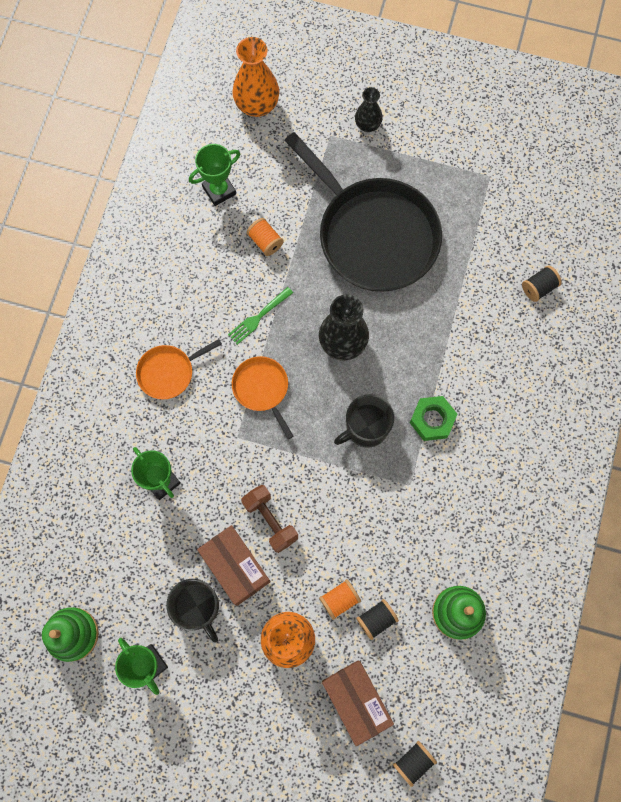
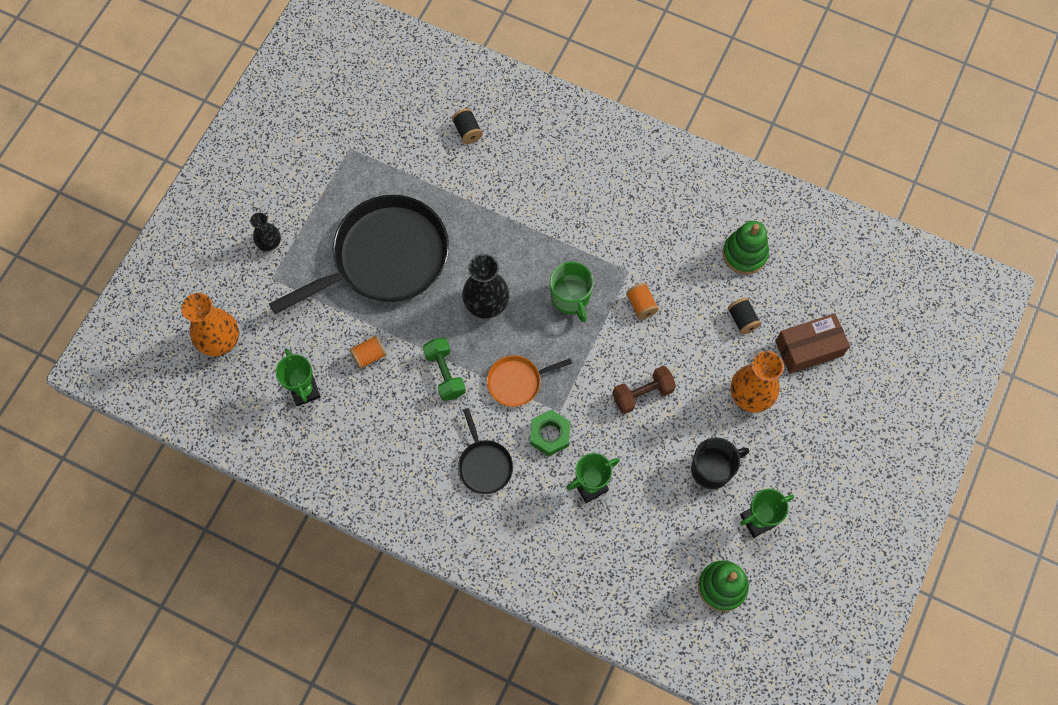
camera: 80 degrees left, 5 degrees down
(168, 372) = (484, 465): orange pan -> black pan
(235, 567) = (680, 431): brown box -> none
(259, 316) = (445, 373): green fork -> green dumbbell
(339, 600) = (721, 347): orange spool -> orange spool (641, 305)
(366, 428) = (571, 298): black mug -> green mug
(413, 761) = (862, 312): black spool -> none
(432, 420) = (573, 242): green nut -> green nut (550, 435)

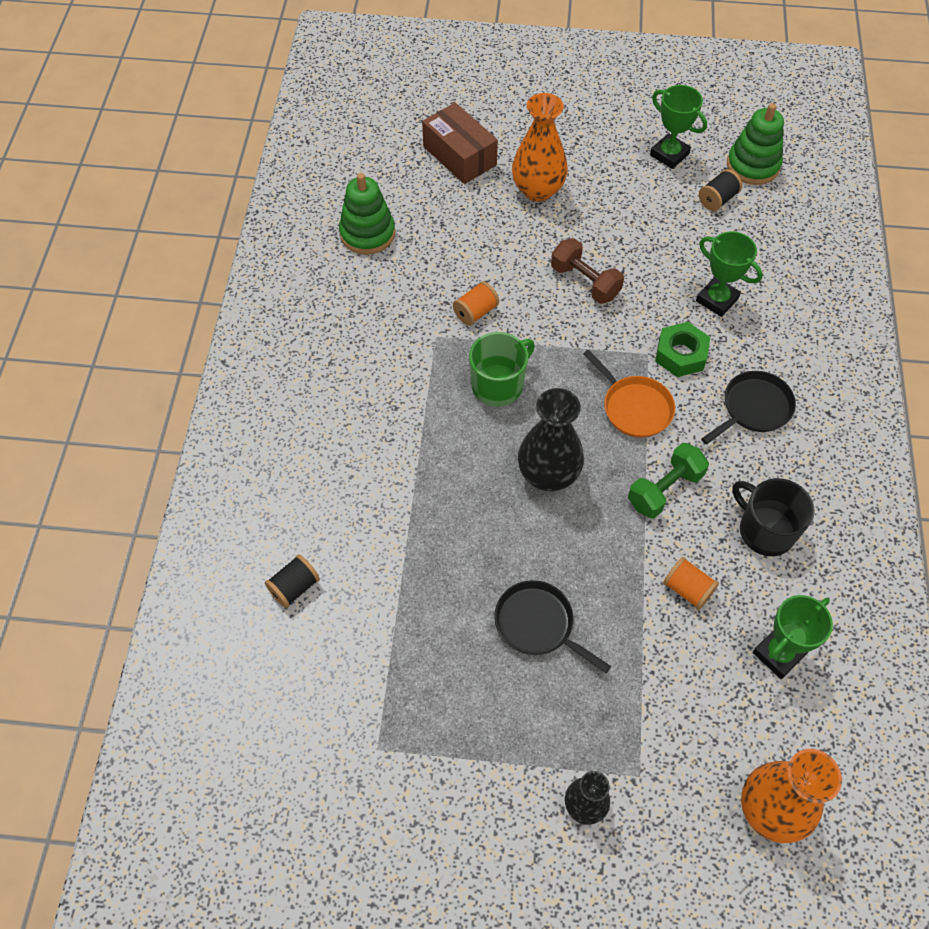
camera: 110 degrees left, 10 degrees down
(385, 258) = (537, 624): black pan -> black pan, size x0.45
(712, 469) = (637, 202): black mug -> black mug (765, 530)
(742, 320) = (452, 217): black spool -> black spool (717, 199)

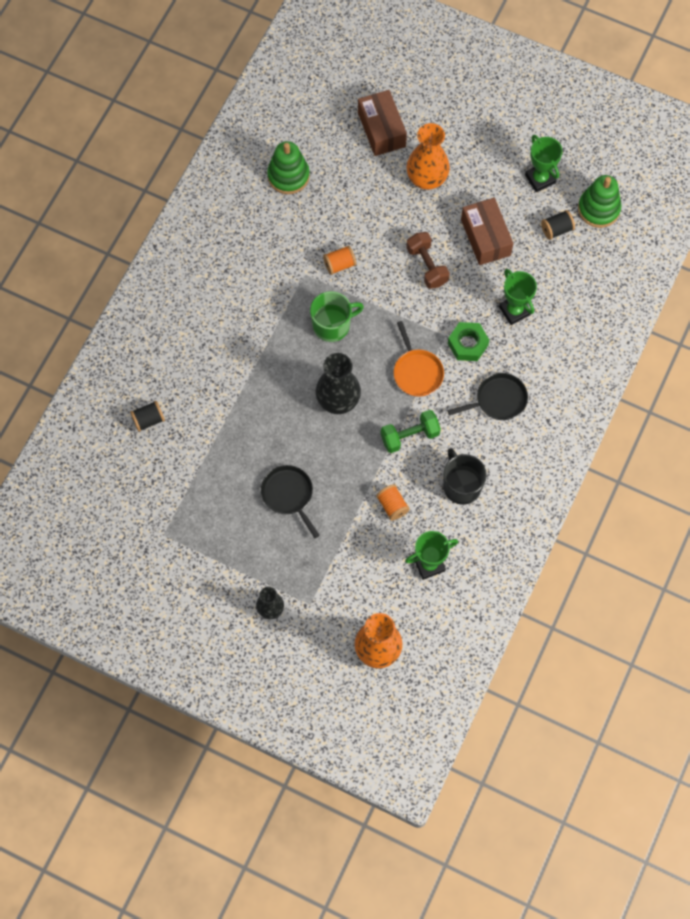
camera: 20 degrees right, 10 degrees up
(639, 231) = (485, 237): none -> brown box

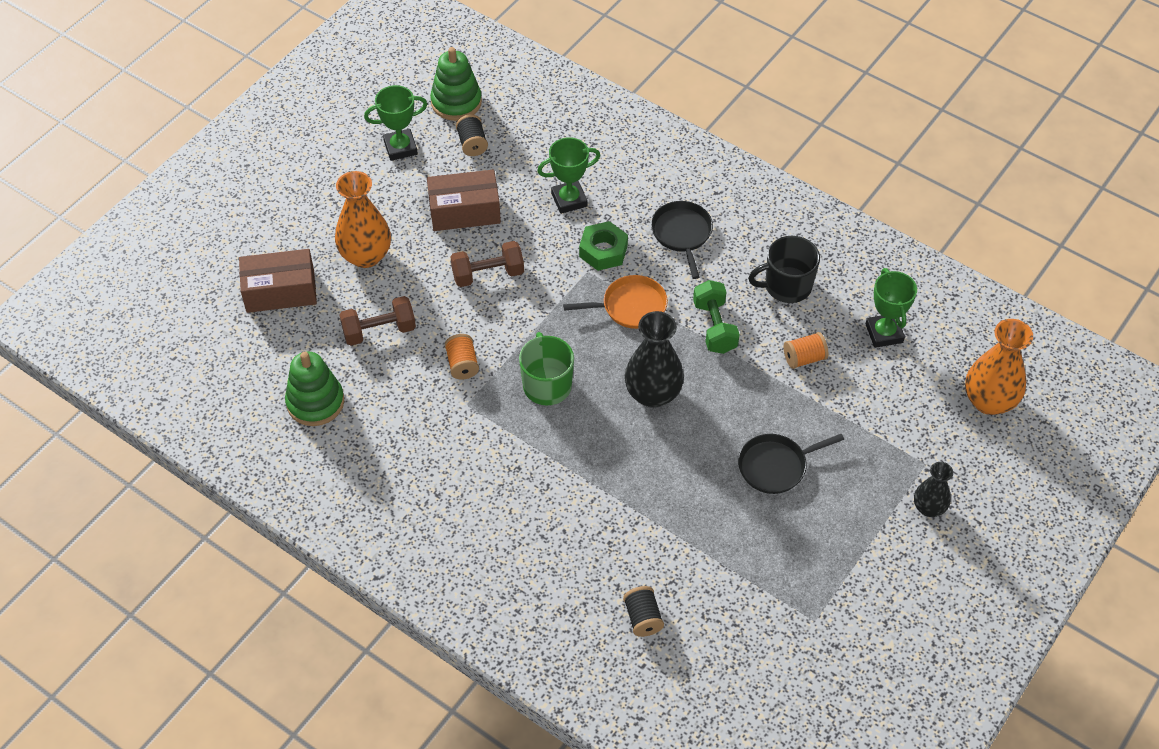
camera: 80 degrees left, 15 degrees down
(359, 203) = (379, 331): none -> brown dumbbell

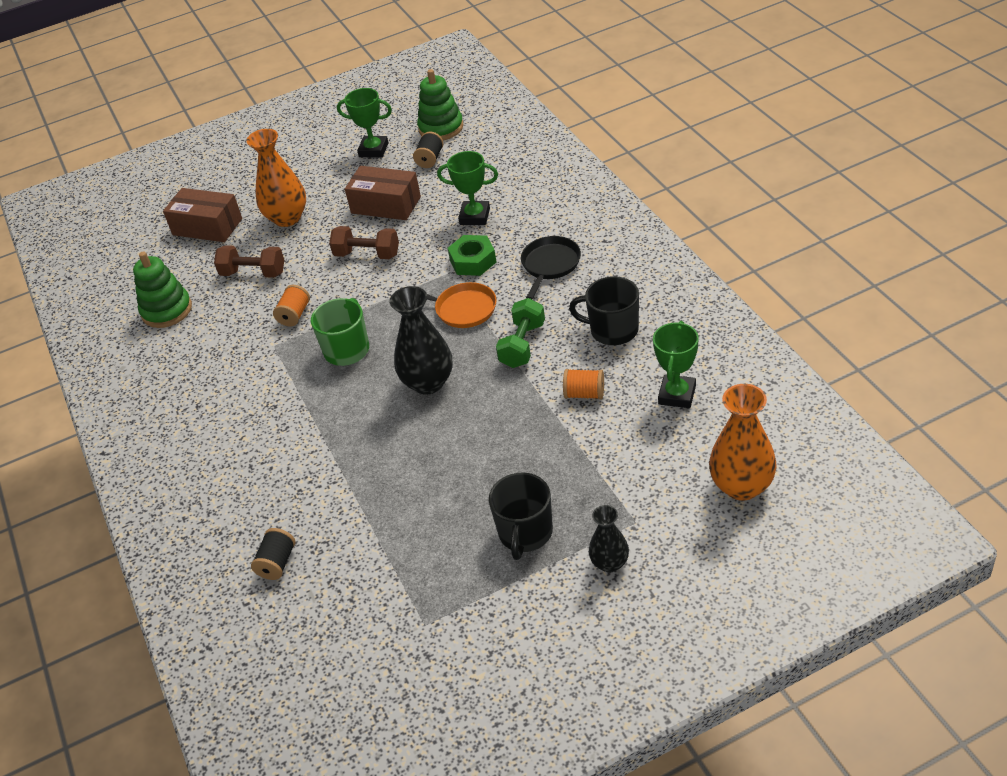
camera: 35 degrees right, 10 degrees down
(775, 466) = (490, 476): black pan -> none
(842, 507) = (525, 533): none -> black mug

